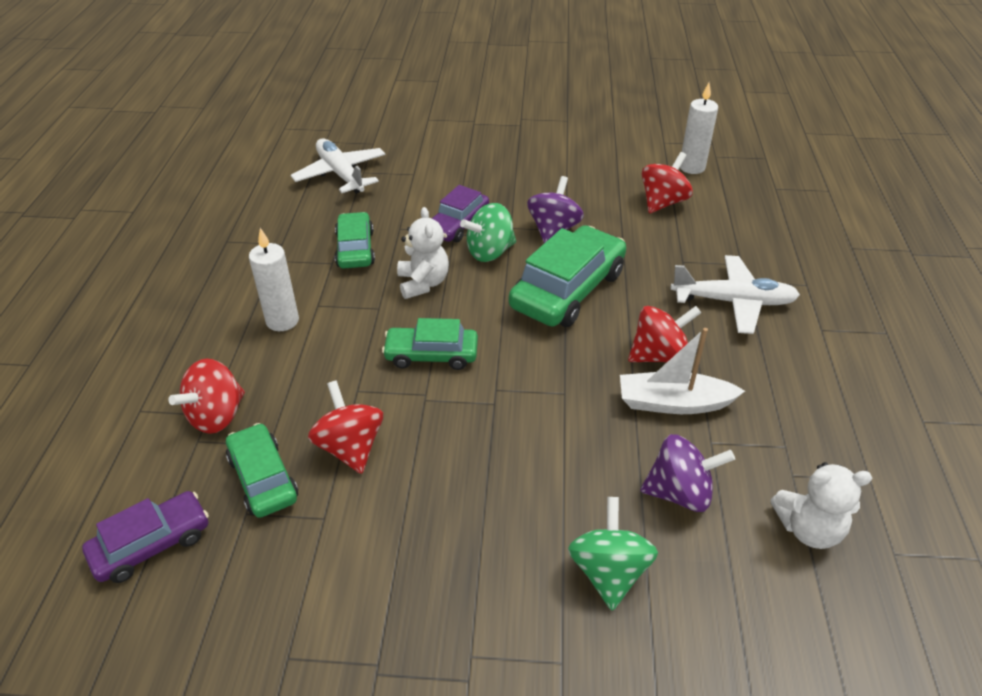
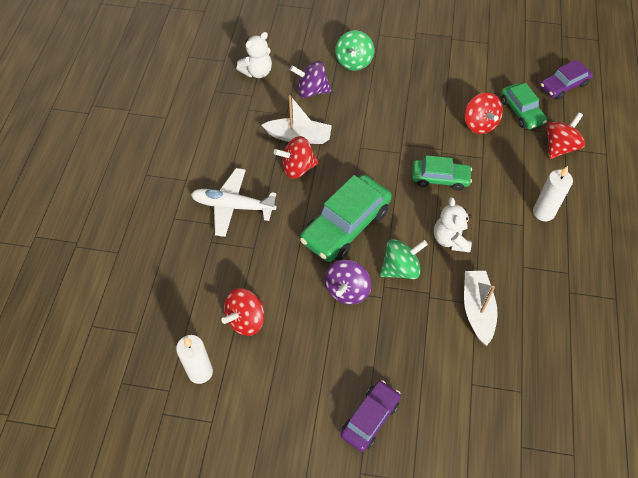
camera: 175 degrees left, 15 degrees up
(340, 174) = (543, 389): white plane -> none
(355, 249) = (507, 280): green car -> none
(398, 223) = (477, 309): none -> white boat
(458, 224) = (426, 304): purple car -> purple car (370, 418)
(808, 529) = (257, 72): white teddy bear -> white teddy bear turned 135 degrees clockwise

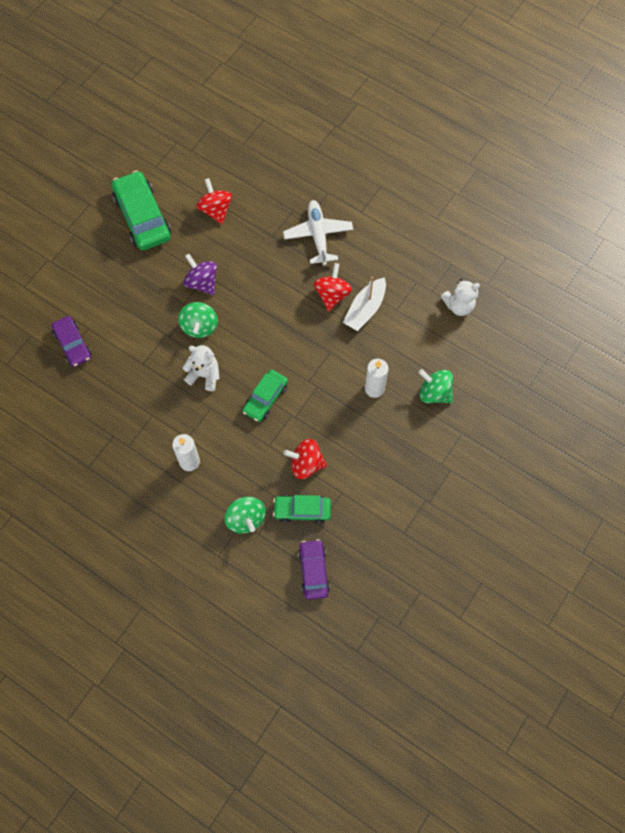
camera: 115 degrees right, 10 degrees up
(200, 372) = (193, 171): white candle -> white candle (374, 388)
(232, 206) = (318, 235): white plane -> white plane turned 45 degrees counterclockwise
(257, 72) = (459, 306): white teddy bear -> white teddy bear turned 90 degrees counterclockwise
(311, 91) = (414, 341): purple spinning top -> none
(345, 225) = (258, 306): green car -> green car (142, 217)
(370, 418) = (103, 255): purple car -> purple car (73, 344)
(477, 309) = (137, 362): white boat -> none
(560, 147) = (246, 519): red spinning top -> green spinning top

